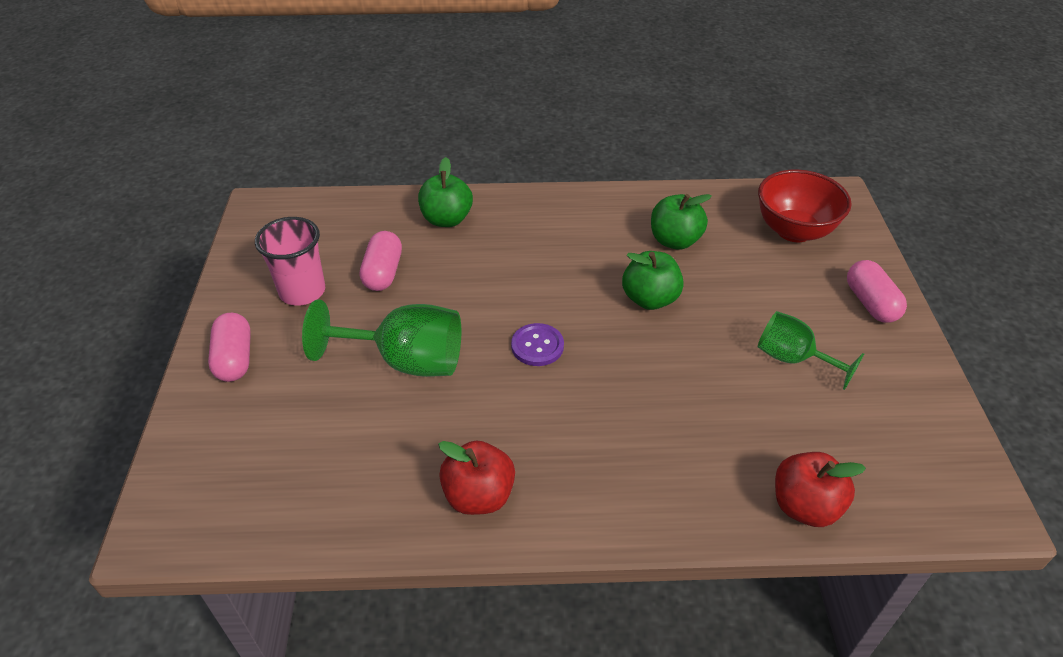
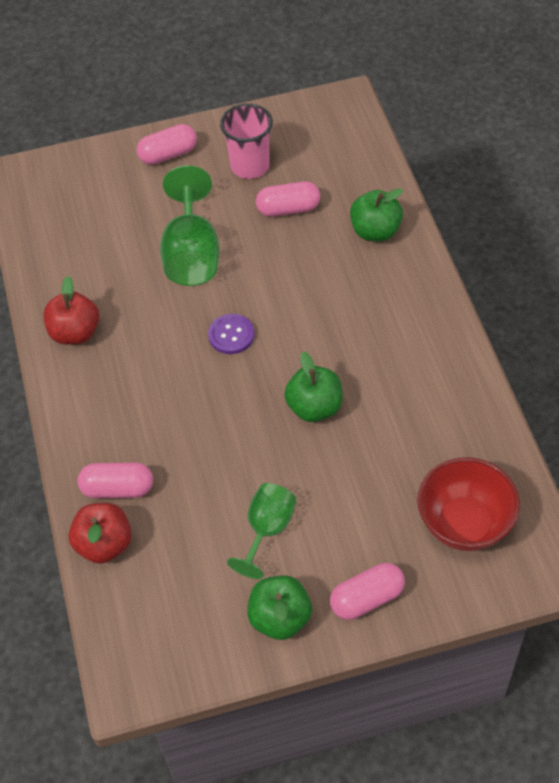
camera: 80 degrees right, 10 degrees up
(675, 241) = (408, 416): green apple -> green apple (280, 618)
(728, 481) = (118, 489): none -> pink capsule

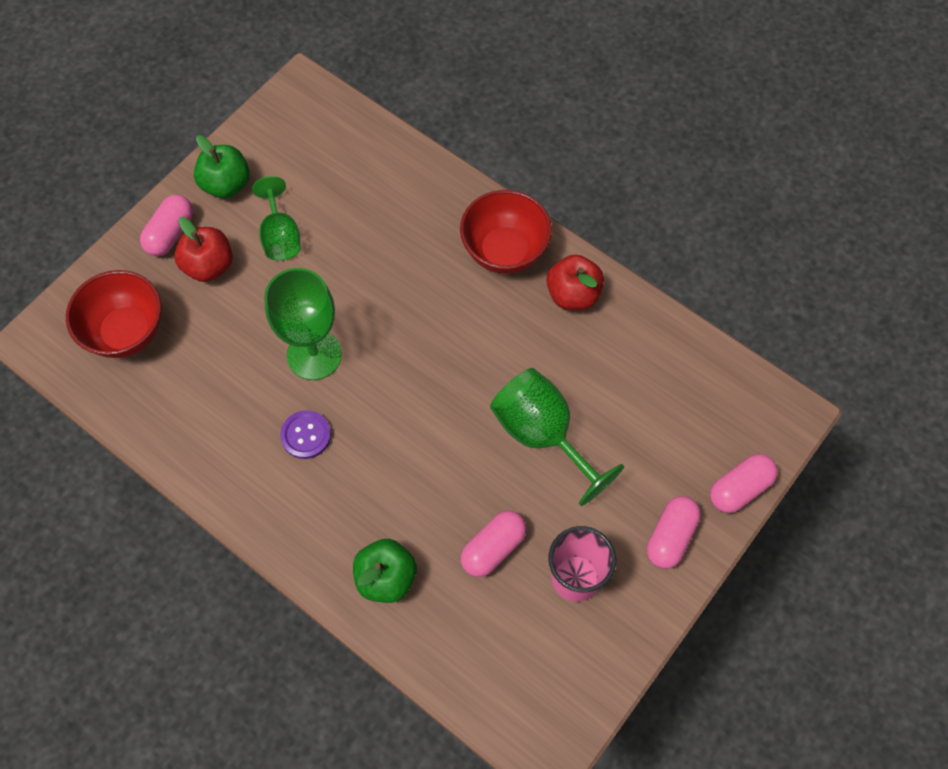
camera: 140 degrees right, 10 degrees up
(92, 397) = (504, 251): none -> red bowl
(104, 544) = (394, 156): red apple -> red apple (209, 266)
(118, 489) = (419, 198): pink capsule -> pink capsule (739, 488)
(231, 335) = (437, 376): purple button -> purple button (306, 435)
(314, 407) = (314, 355): green apple -> green goblet

